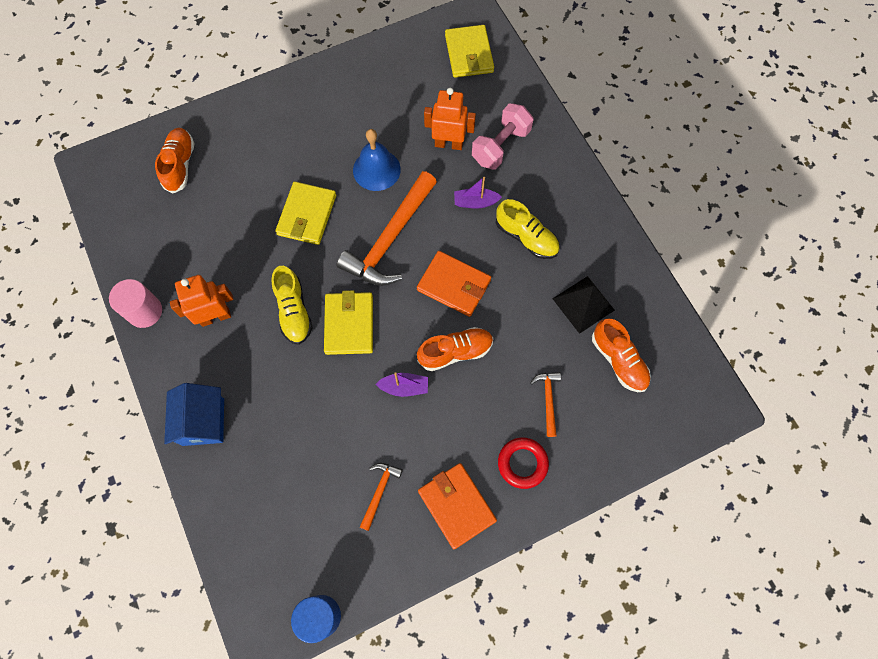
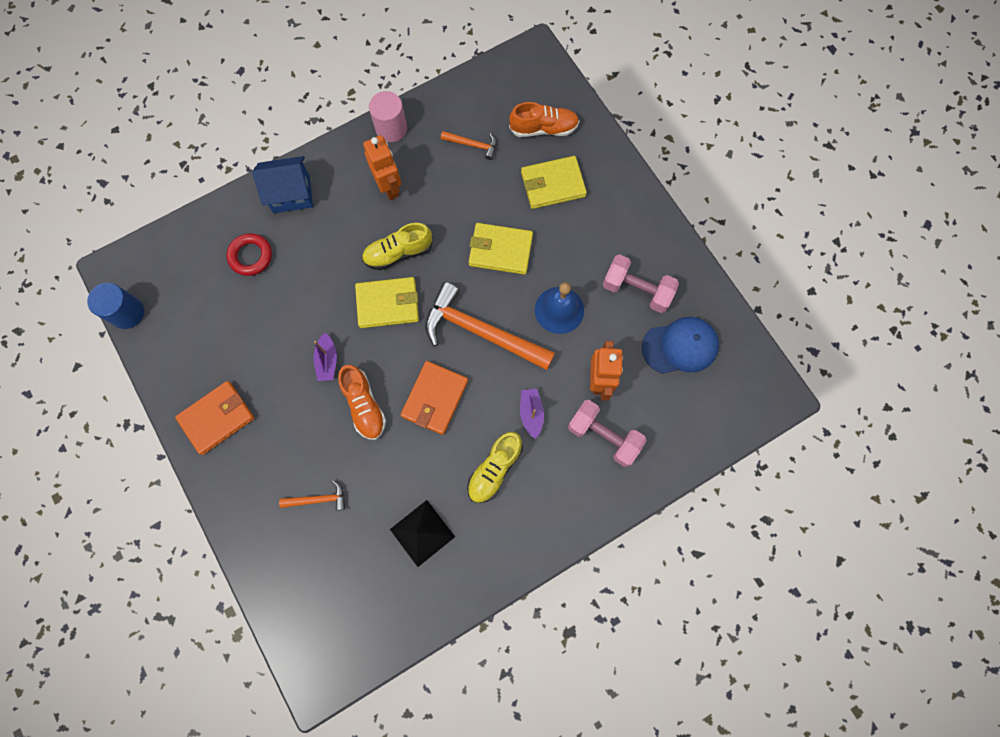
camera: 85 degrees right, 5 degrees up
(365, 105) = (636, 290): none -> pink dumbbell
(379, 492) = (230, 349): orange hammer -> orange hammer (472, 145)
(423, 78) = (680, 346): none -> blue cap
(469, 54) = (721, 393): yellow wallet -> yellow wallet (553, 184)
(522, 463) = (255, 477): red ring -> red ring (251, 256)
(618, 360) = (362, 571): orange shoe -> none

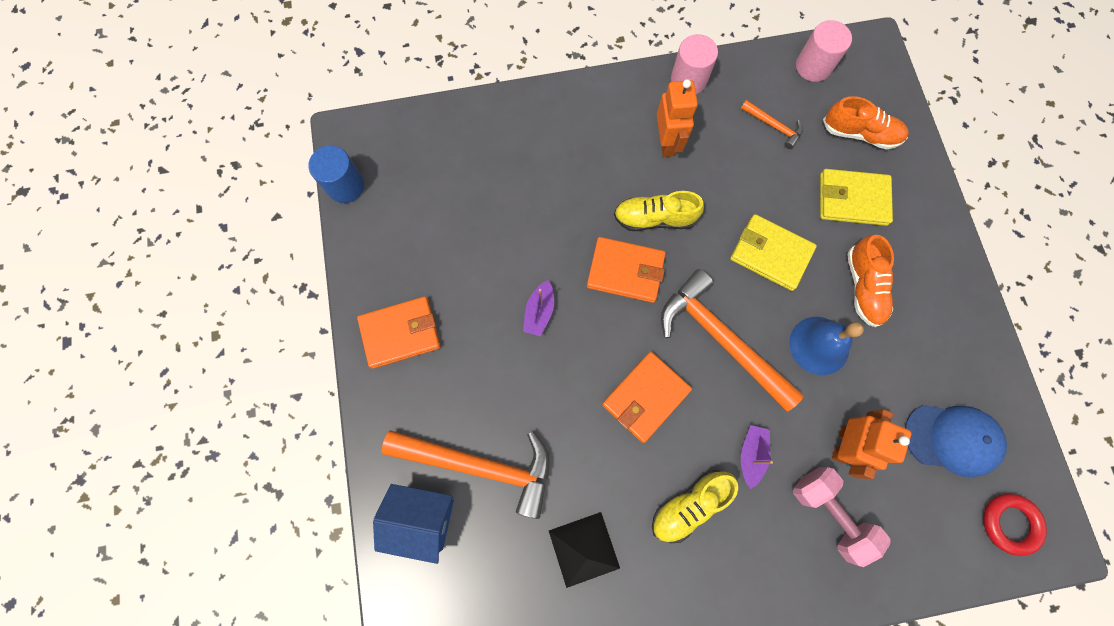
camera: 20 degrees right, 0 degrees up
(251, 256) = (494, 168): red ring -> red ring (1009, 523)
(291, 194) = (558, 116): blue house -> blue house (422, 519)
(318, 499) = (480, 465): orange hammer -> orange hammer, size x2.19
(364, 405) = (564, 377): orange shoe -> orange shoe (863, 287)
(387, 304) = (625, 271): yellow wallet -> orange wallet
(490, 84) = (813, 66): none -> pink cylinder
(636, 290) = (917, 353): pink dumbbell -> none

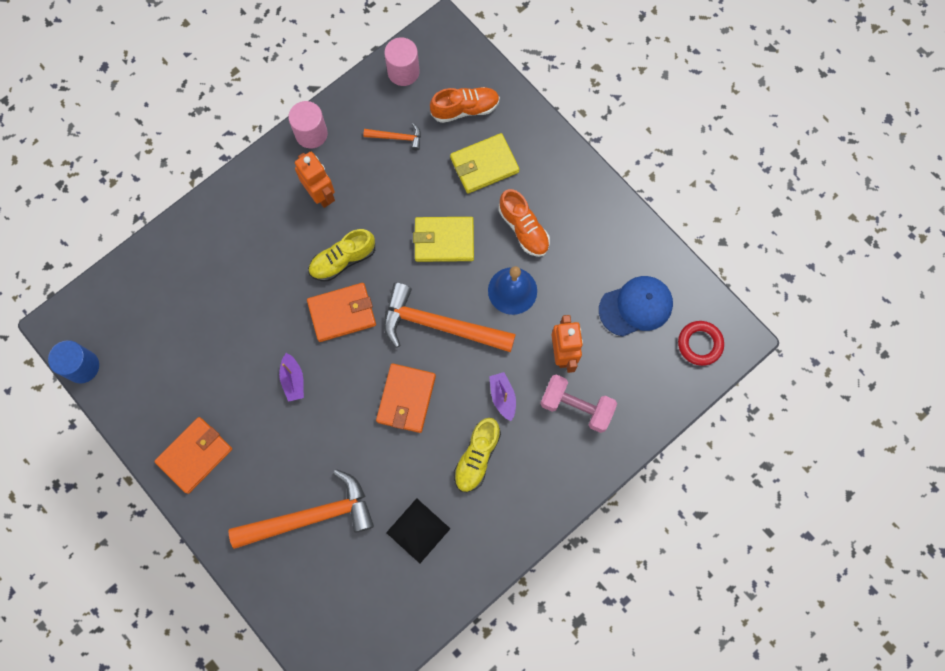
camera: 30 degrees left, 0 degrees up
(422, 519) = (290, 578): blue house -> none

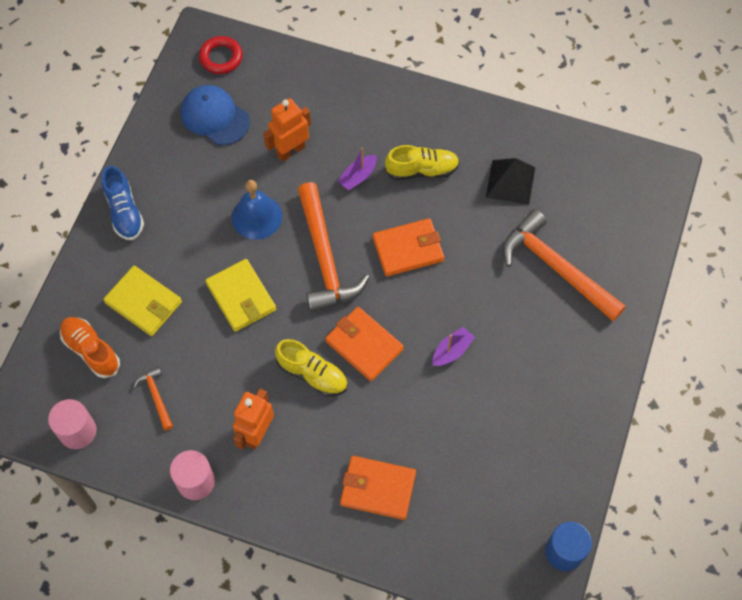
camera: 120 degrees left, 10 degrees down
(195, 455) = (572, 394): orange wallet -> orange wallet (378, 489)
(523, 229) = (191, 237): orange shoe -> none
(576, 406) = (331, 119): pink dumbbell -> none
(579, 188) = (124, 212): none -> blue shoe

